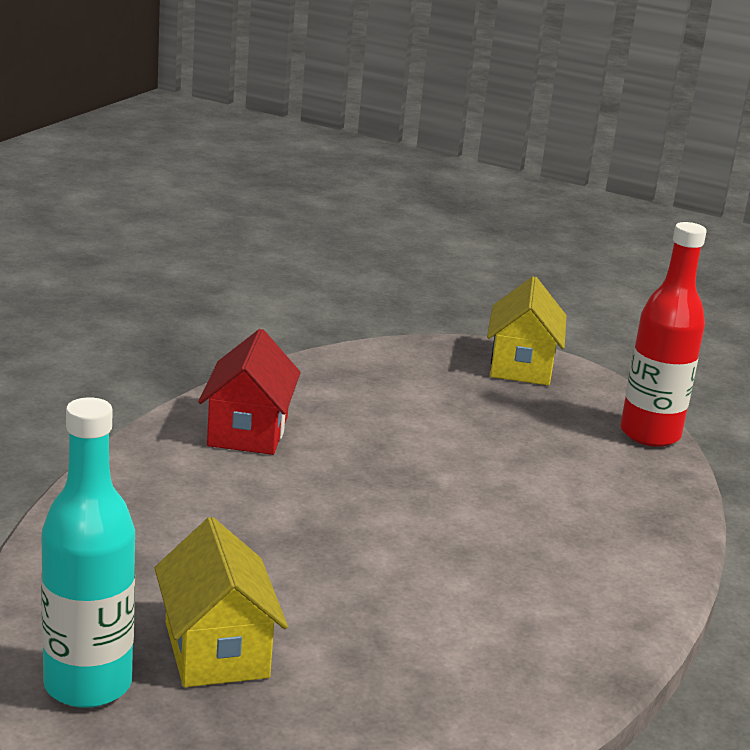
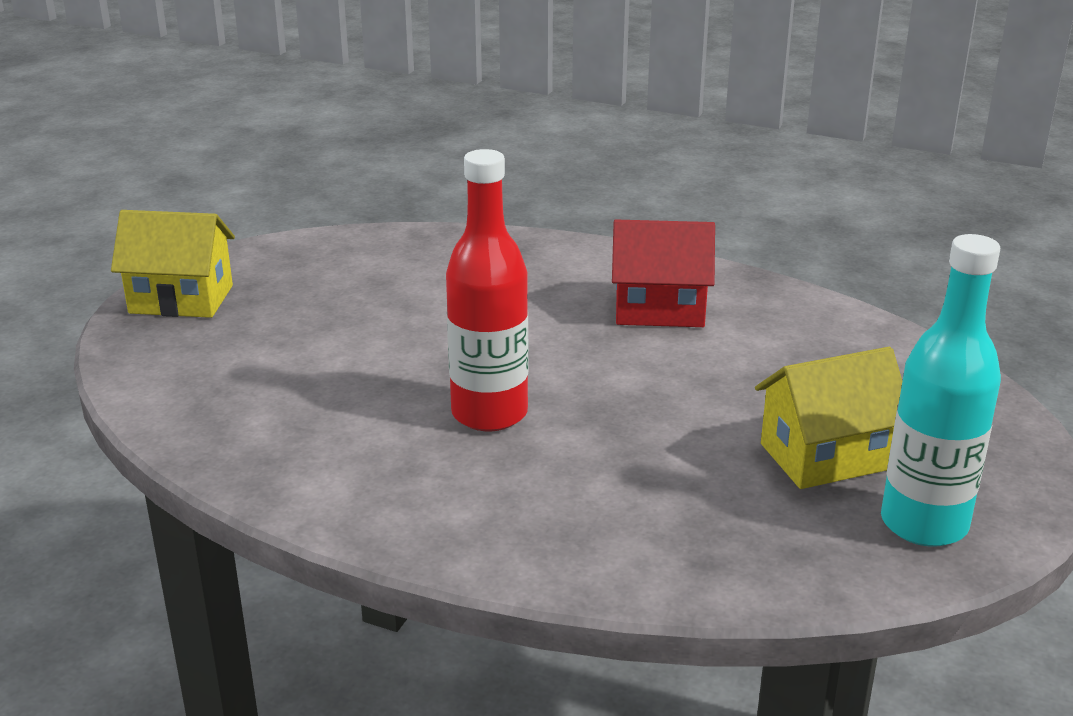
camera: 90 degrees left, 5 degrees up
(248, 431) = (376, 471): red house -> red house (659, 309)
(650, 434) = (339, 241): red bottle -> red bottle (489, 414)

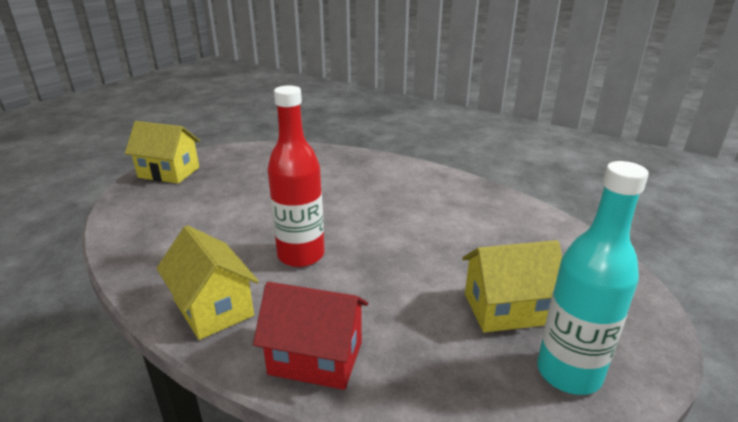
camera: 10 degrees right, 0 degrees up
(390, 500) = (213, 308): none -> yellow house
(659, 309) = (426, 200): red house -> red house (316, 358)

